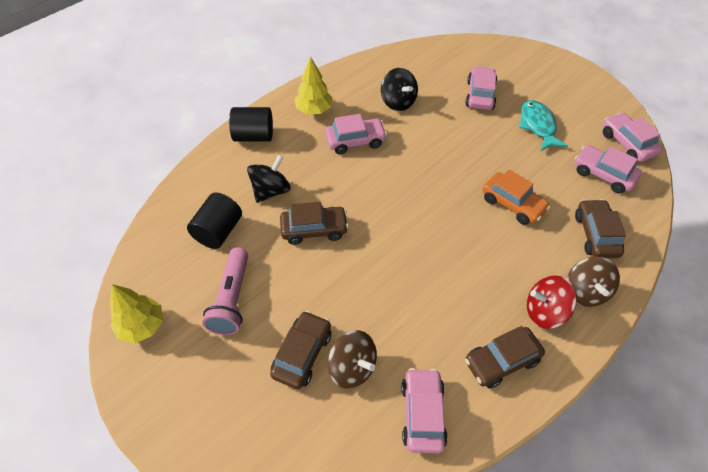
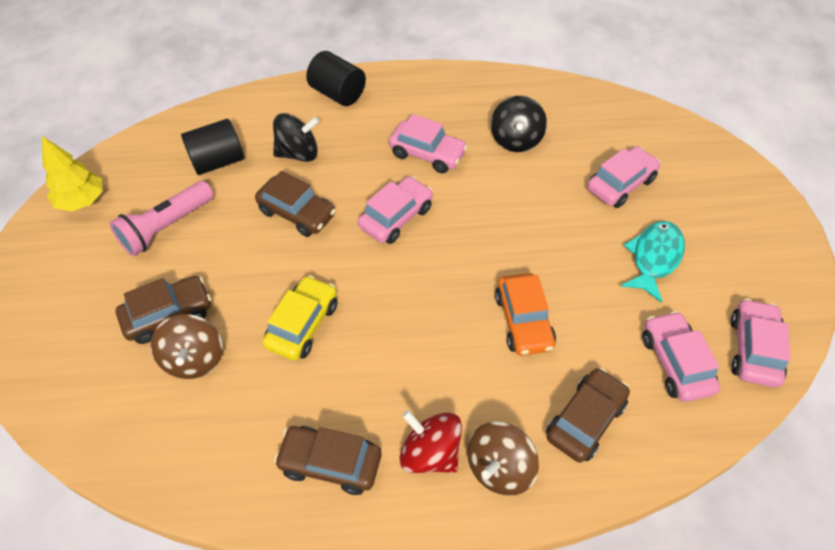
camera: 40 degrees right, 0 degrees up
(314, 110) = (420, 100): yellow tree -> none
(396, 295) = (302, 324): none -> yellow car
(422, 414) = (205, 448): pink car -> pink car (396, 217)

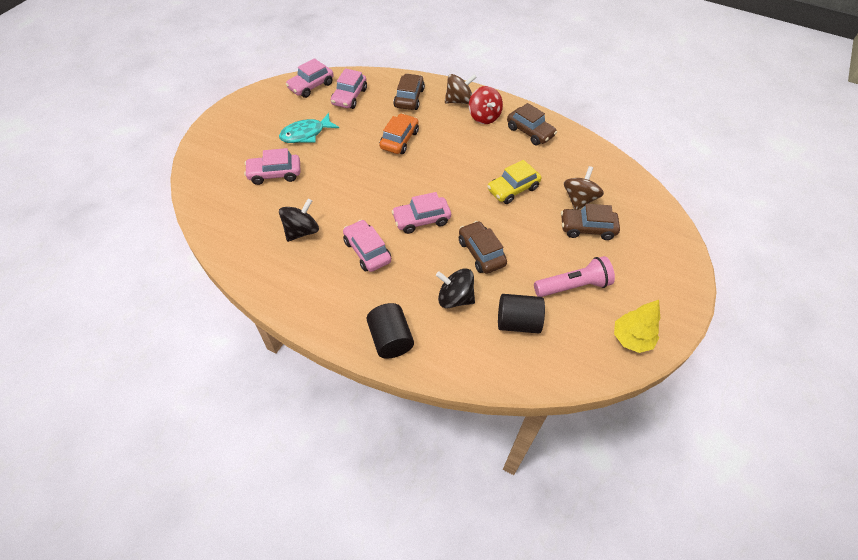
camera: 150 degrees left, 0 degrees up
(585, 420) = (409, 98): brown car -> brown car turned 120 degrees clockwise

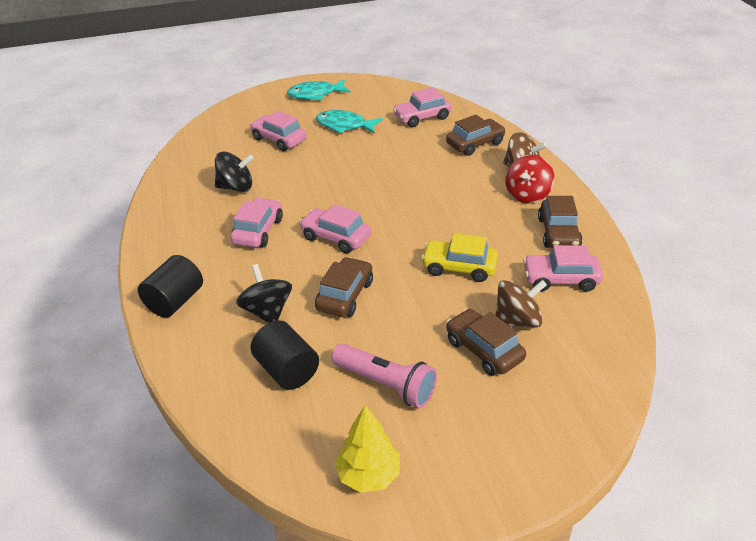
camera: 50 degrees right, 15 degrees down
(245, 120) = (315, 94): none -> turquoise fish
(311, 86) = (402, 95): pink car -> pink car (560, 279)
(399, 140) = (414, 170): orange car -> none

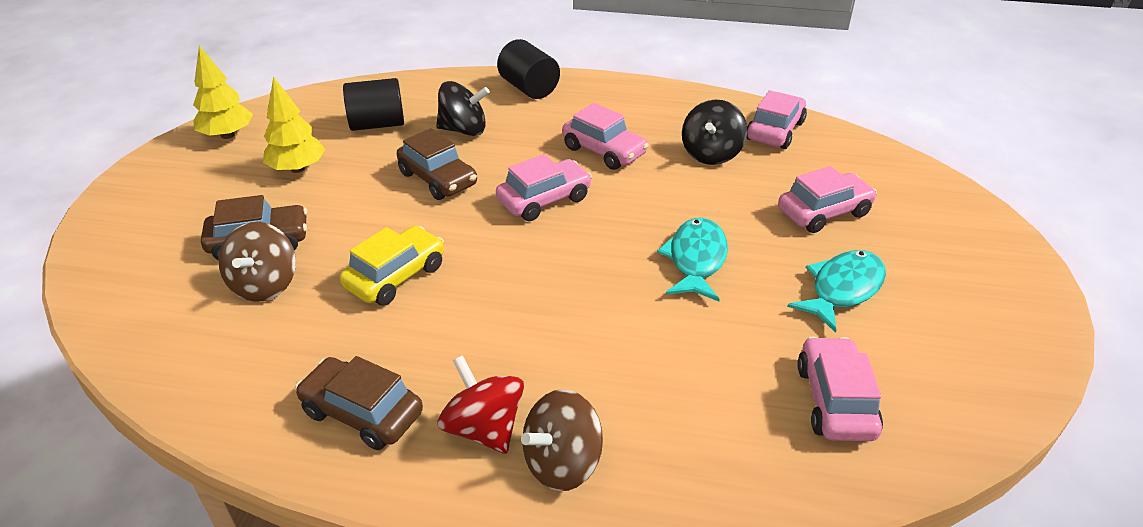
camera: 115 degrees right, 0 degrees up
(315, 94) = (982, 288): turquoise fish -> turquoise fish (696, 260)
(386, 384) = (297, 169): pink flashlight -> yellow tree
(475, 144) = (692, 436): brown car -> none
(560, 279) = (279, 360): pink car -> pink car (775, 131)

